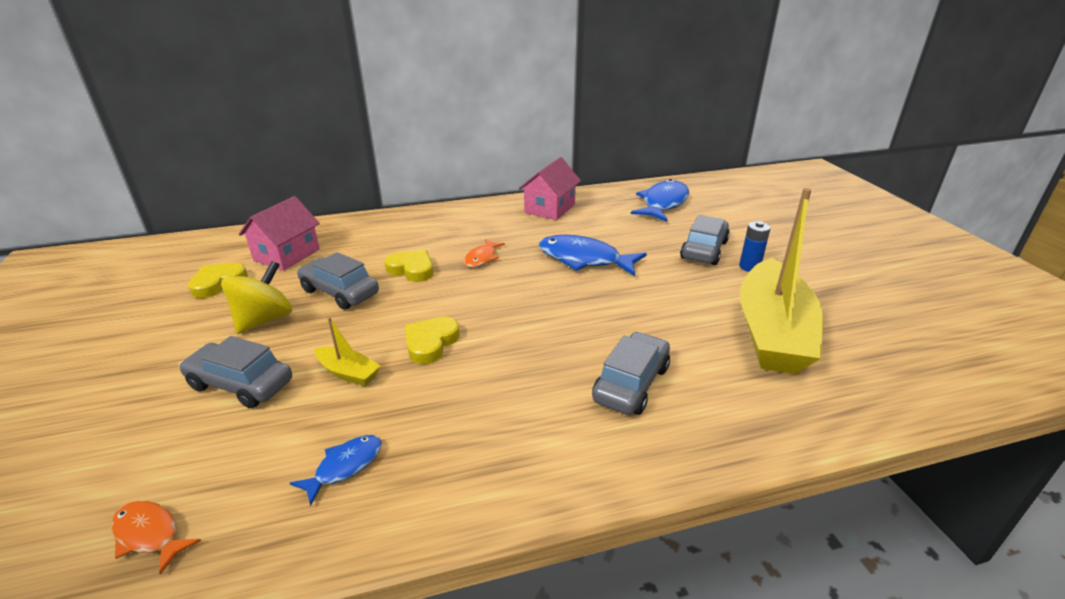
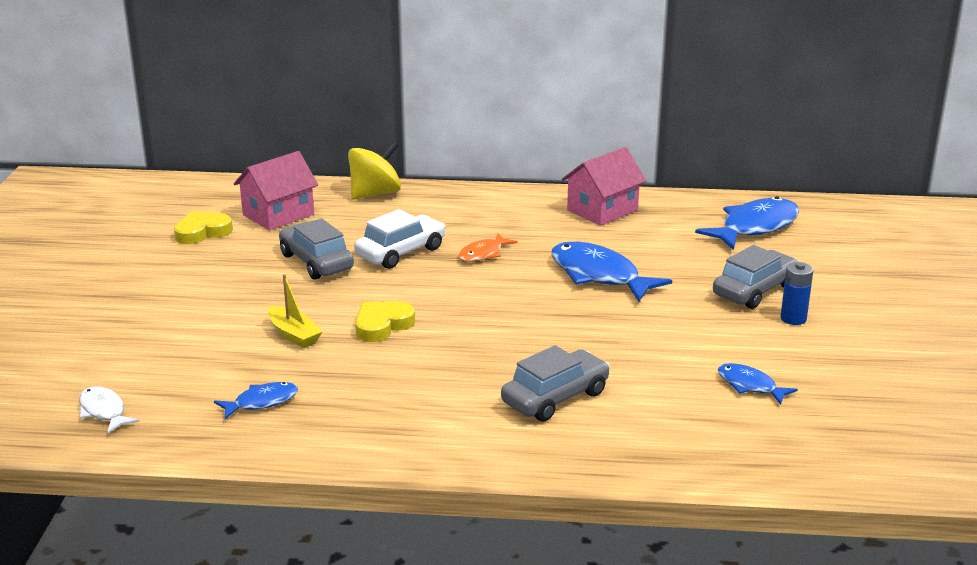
camera: 20 degrees right, 5 degrees down
(149, 535) = (104, 411): orange fish -> white fish
(240, 384) = (197, 325): grey car -> none
(264, 320) = (235, 274): yellow spinning top -> yellow spinning top (375, 194)
(412, 269) = (400, 252): yellow heart -> white car
(772, 332) = (750, 386): yellow boat -> blue fish

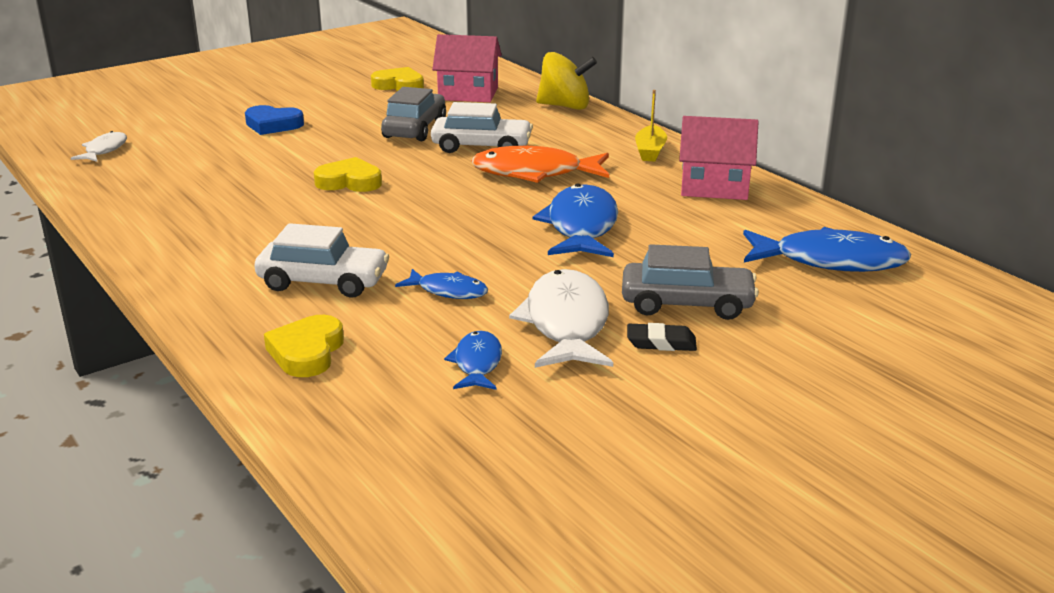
camera: 50 degrees right, 0 degrees up
(192, 314) = (273, 125): none -> blue heart
(261, 402) = (174, 186): blue fish -> blue fish (448, 291)
(294, 335) = (289, 161): yellow boat -> yellow boat (650, 151)
(483, 254) = (534, 173): orange fish -> orange fish, size x1.86
(555, 397) = (323, 282): grey car -> white car
(660, 440) = (307, 352): none -> yellow heart
(733, 337) = (566, 324): none -> white fish
(793, 319) = (661, 342): blue battery -> black eraser

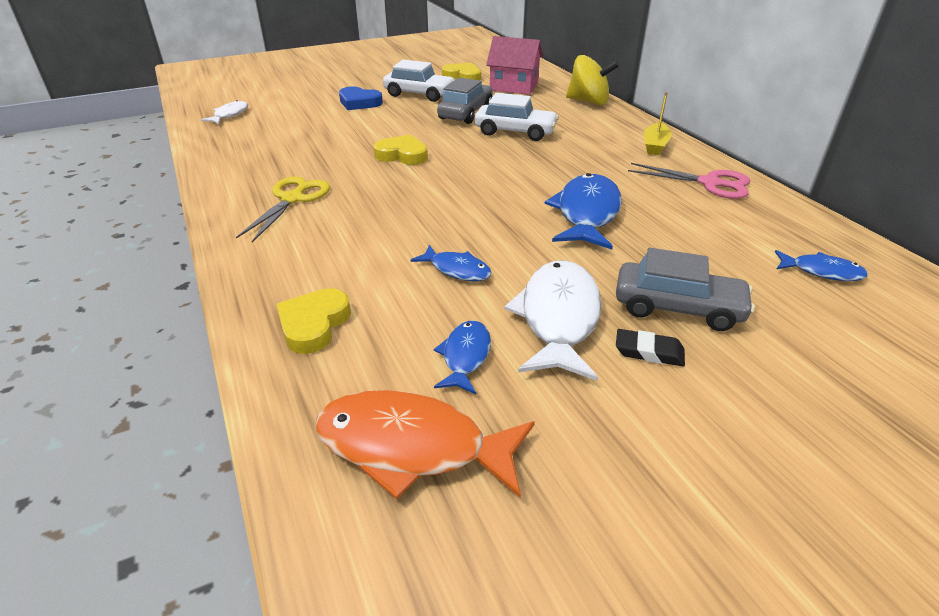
camera: 10 degrees right, 10 degrees up
(231, 238) = (293, 199): none -> yellow scissors
(323, 282) = (352, 249): white car -> white car (419, 94)
(534, 173) = (554, 158): orange fish -> orange fish (412, 447)
(714, 187) = (709, 183): pink house -> pink scissors
(830, 261) = (821, 271): blue fish -> blue fish, size x0.54

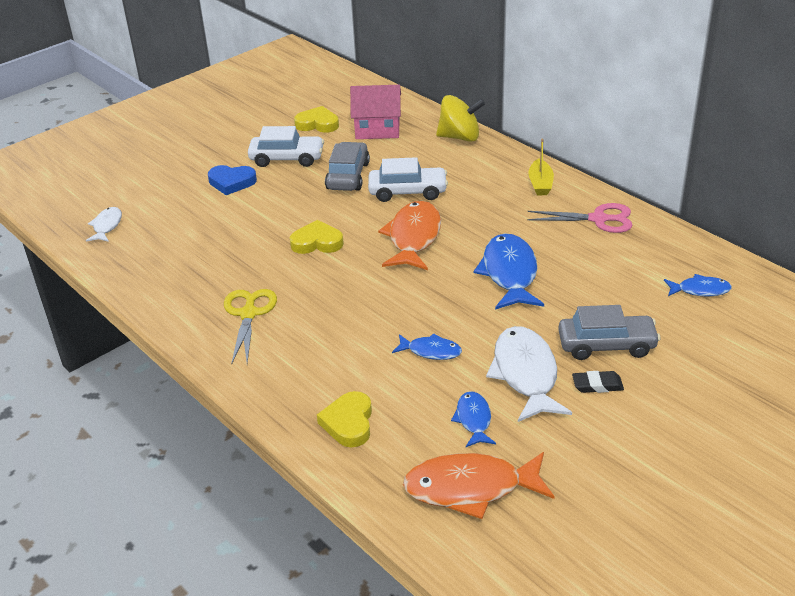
camera: 15 degrees left, 0 degrees up
(499, 166) = (413, 238): none -> orange fish

